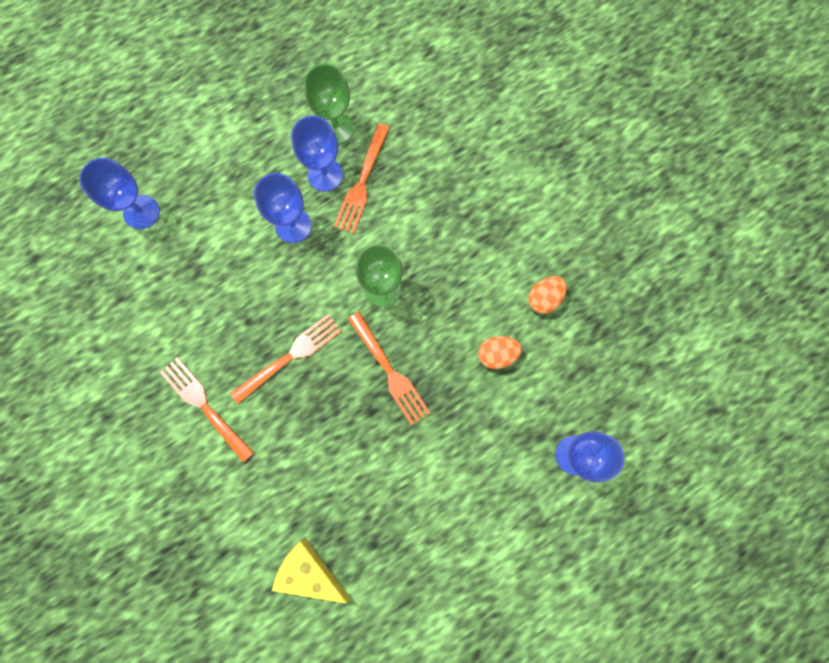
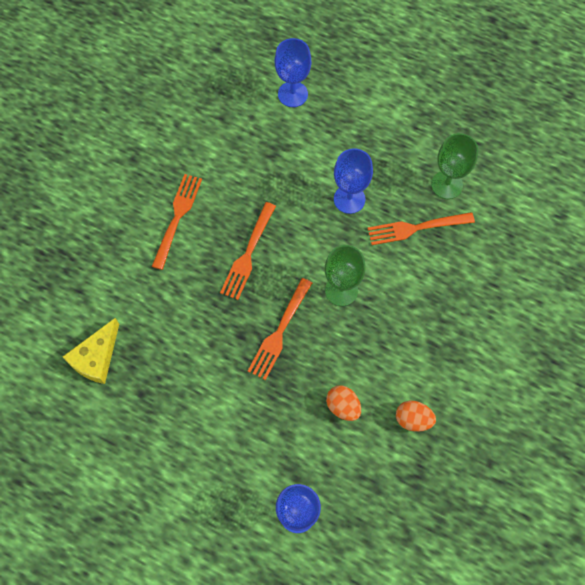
camera: 60 degrees right, 10 degrees down
(290, 356) = (248, 254): orange fork -> orange fork turned 90 degrees clockwise
(308, 572) = (96, 358): yellow cheese -> yellow cheese turned 150 degrees counterclockwise
(325, 174) = (404, 198): blue goblet -> none

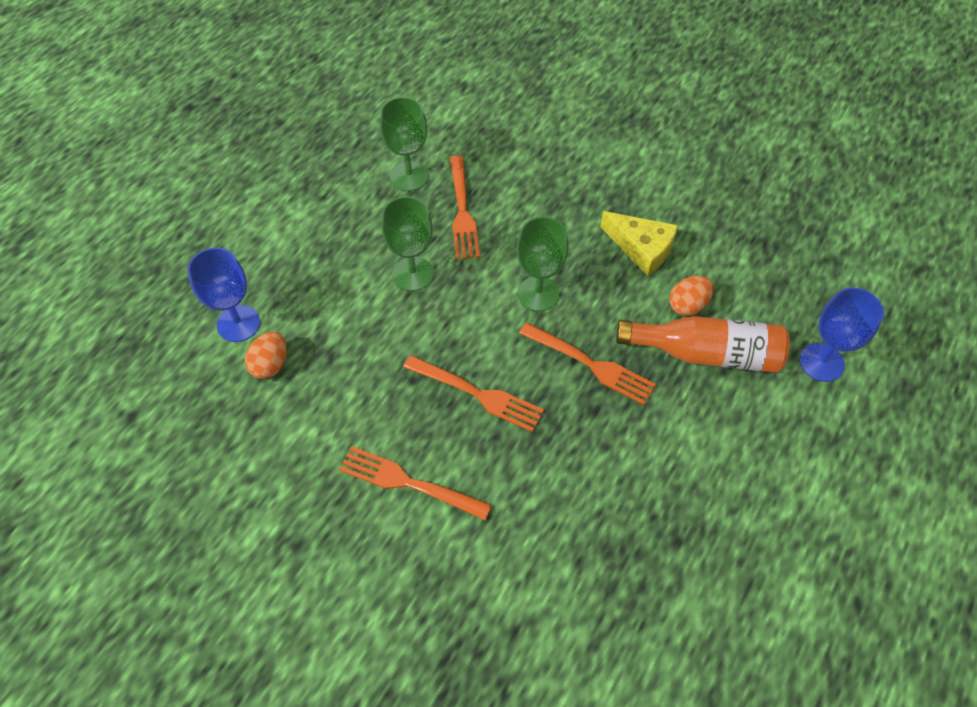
camera: 85 degrees left, 10 degrees down
(96, 358) = (624, 604): yellow cheese -> yellow cheese (642, 248)
(297, 419) = (706, 353): none -> orange bottle
(349, 199) = (412, 274): blue goblet -> green goblet
(413, 419) = (700, 240): orange egg -> orange egg (270, 364)

